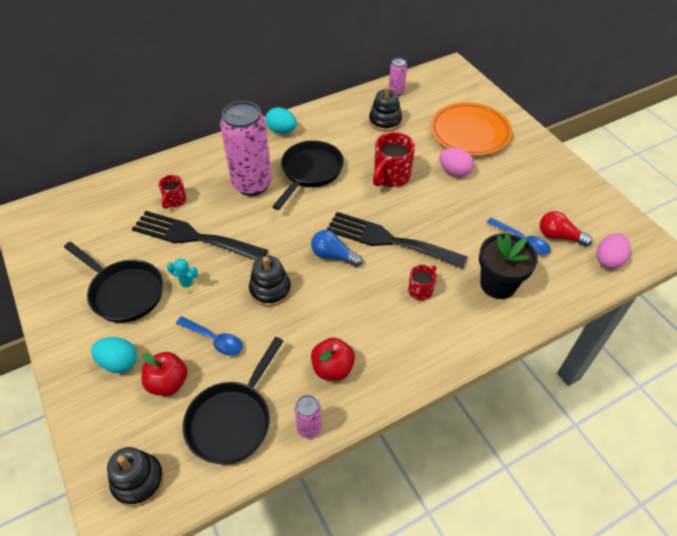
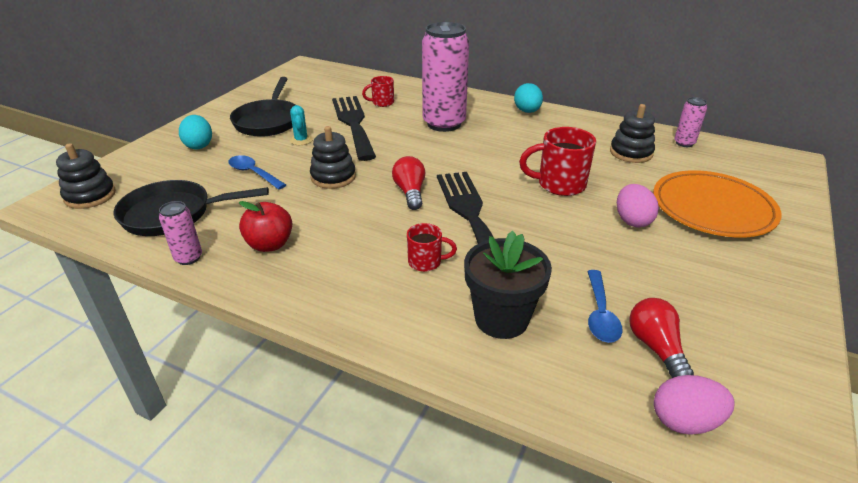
camera: 55 degrees right, 15 degrees down
(168, 383) = (193, 171): red apple -> none
(214, 339) = (253, 173): blue spoon -> blue spoon turned 135 degrees clockwise
(310, 172) = (498, 142): black pan -> none
(333, 256) = (410, 192): blue light bulb -> red light bulb

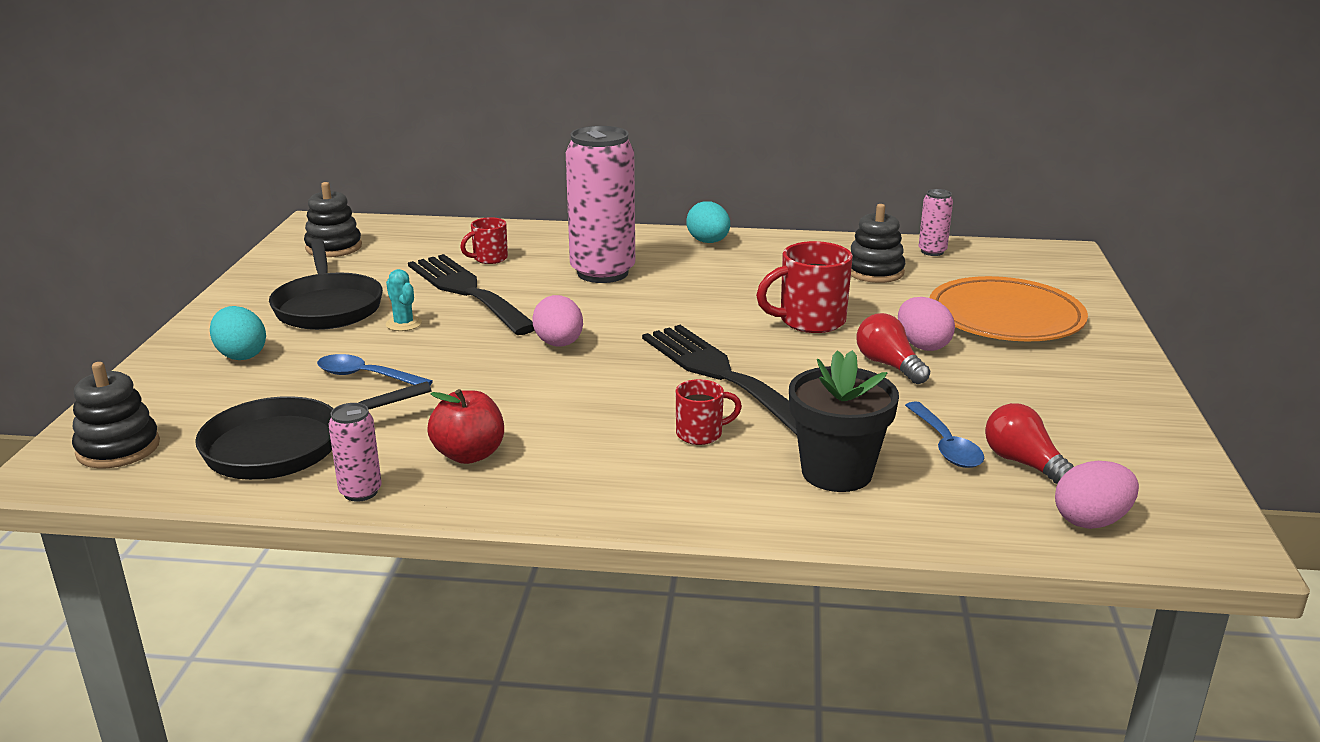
camera: 20 degrees left, 10 degrees down
(333, 177) = (493, 361): black stacking toy -> black stacking toy (334, 247)
(381, 172) = (559, 344): none -> pink egg
(410, 192) = (619, 362): red light bulb -> red light bulb (889, 365)

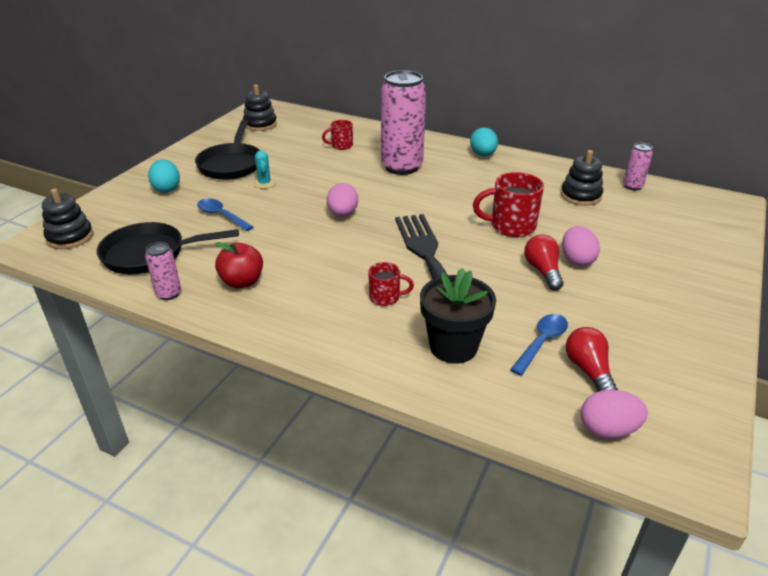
camera: 20 degrees right, 10 degrees up
(467, 291) = (314, 167): black fork -> none
(945, 445) = (541, 342): blue spoon -> blue spoon turned 150 degrees counterclockwise
(1005, 317) = (652, 249): orange plate -> none

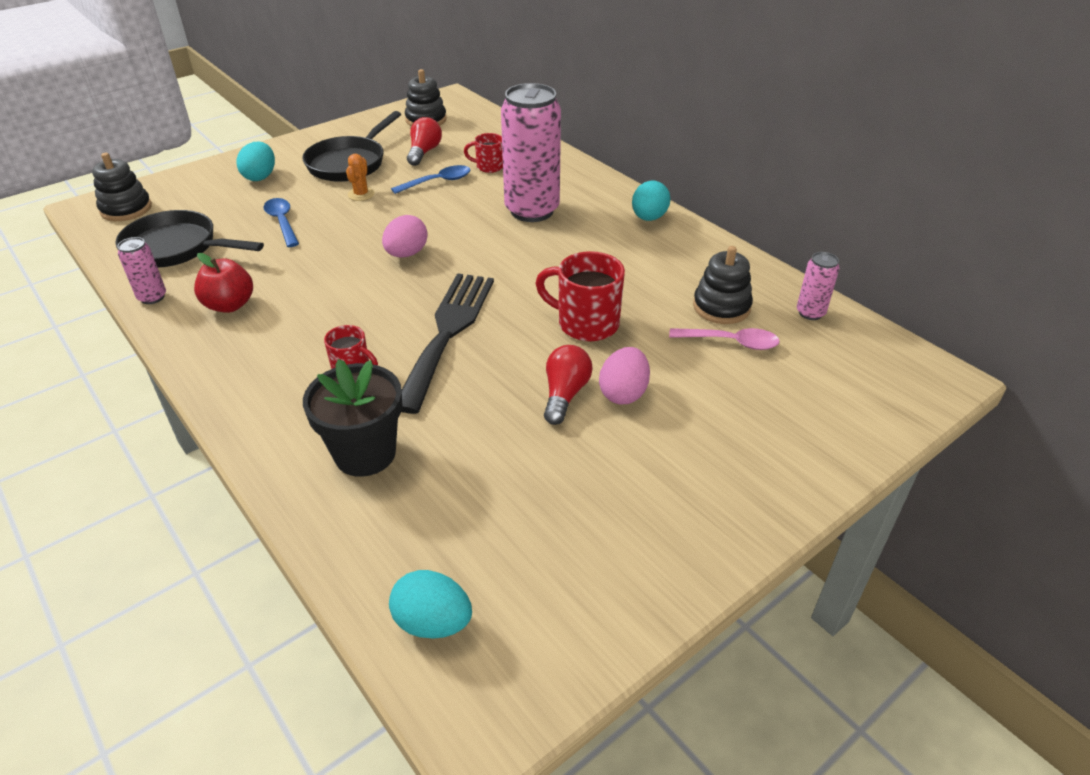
camera: 25 degrees right, 5 degrees up
(264, 183) = (361, 194): turquoise cactus -> orange cactus
(541, 342) = (468, 485): blue spoon -> blue spoon (437, 182)
(588, 371) = (487, 541): red light bulb -> red light bulb (424, 152)
(607, 214) = (731, 342): none -> pink spoon
(608, 430) = (433, 622): pink egg -> turquoise egg

